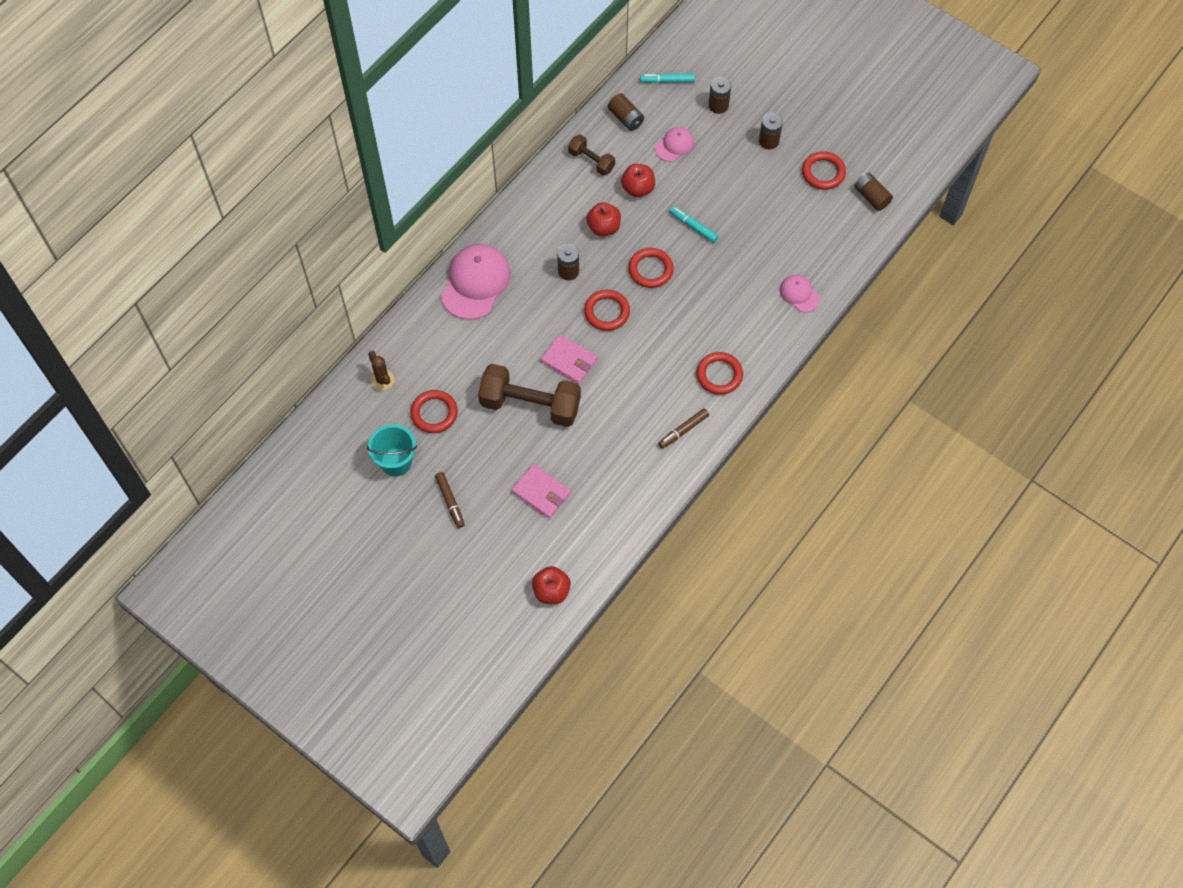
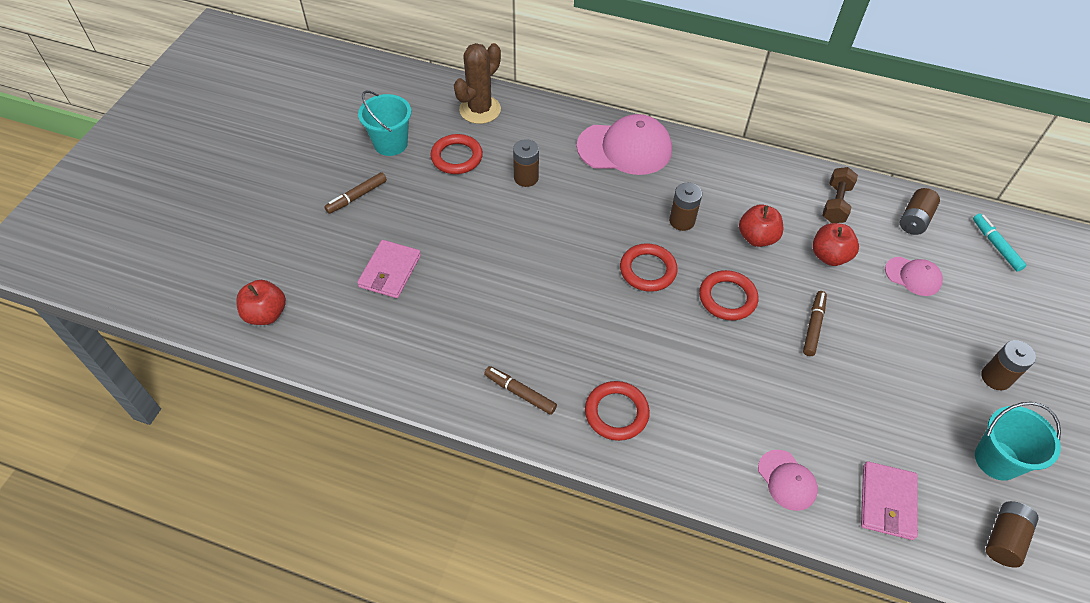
camera: 70 degrees right, 10 degrees down
(382, 380) = (480, 110): brown cactus -> brown cactus, size x1.65
(530, 405) = (497, 232): brown dumbbell -> none
(569, 361) = (567, 252): pink wallet -> pink wallet (887, 502)
(693, 227) = (813, 326): turquoise marker -> brown marker
(718, 105) = (1004, 307): brown battery -> brown battery (526, 178)
(799, 294) = (787, 480): pink cap -> pink cap turned 120 degrees clockwise
(823, 172) = (997, 460): red ring -> turquoise bucket

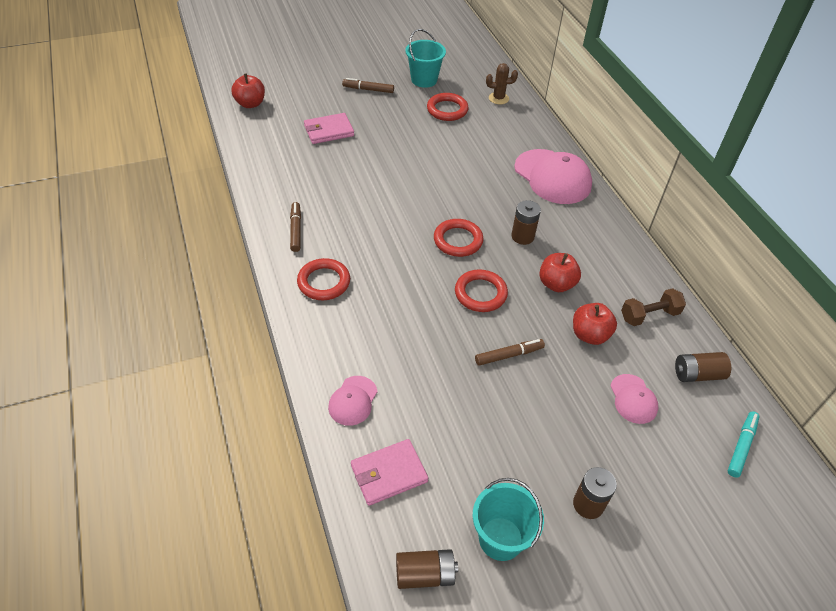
camera: 50 degrees right, 5 degrees down
(480, 110) = (498, 98): brown cactus -> brown cactus, size x0.61
(526, 178) = (467, 146): brown battery -> none

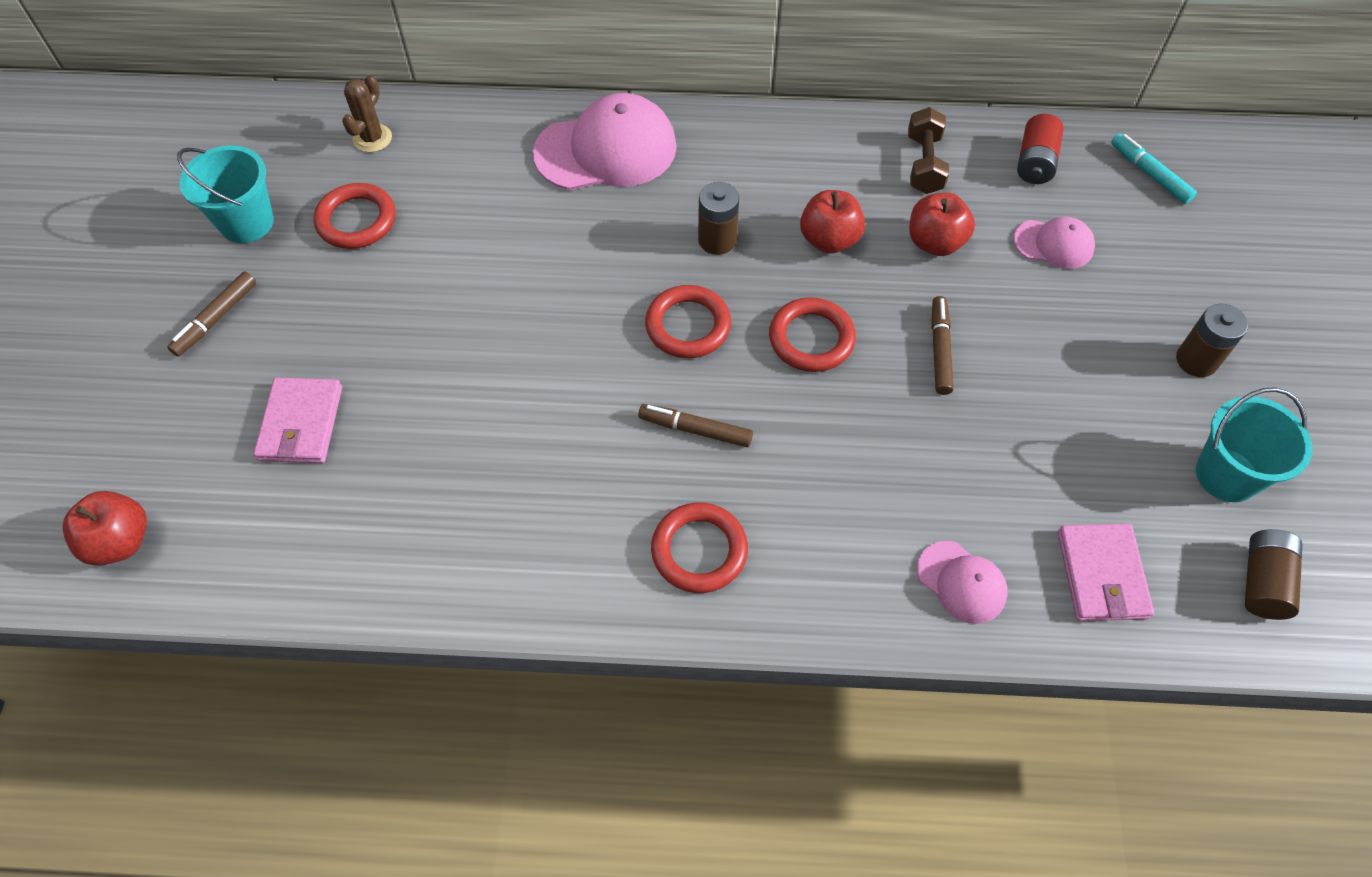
camera: 65 degrees left, 10 degrees up
(296, 230) = (551, 559): brown marker -> brown marker (695, 430)
(697, 374) = (1035, 162): brown battery -> red battery

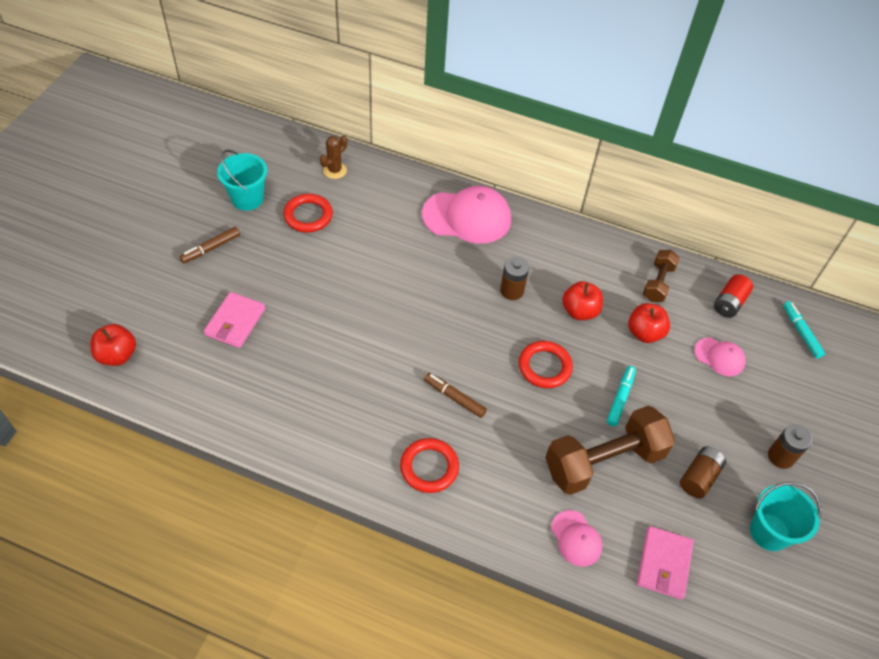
camera: 15 degrees right, 5 degrees down
(688, 325) = (474, 336): red ring -> none
(939, 350) = (620, 398): brown marker -> turquoise marker
(954, 452) = (604, 461): none -> brown dumbbell
(1262, 582) = (764, 603): brown battery -> brown battery (699, 477)

